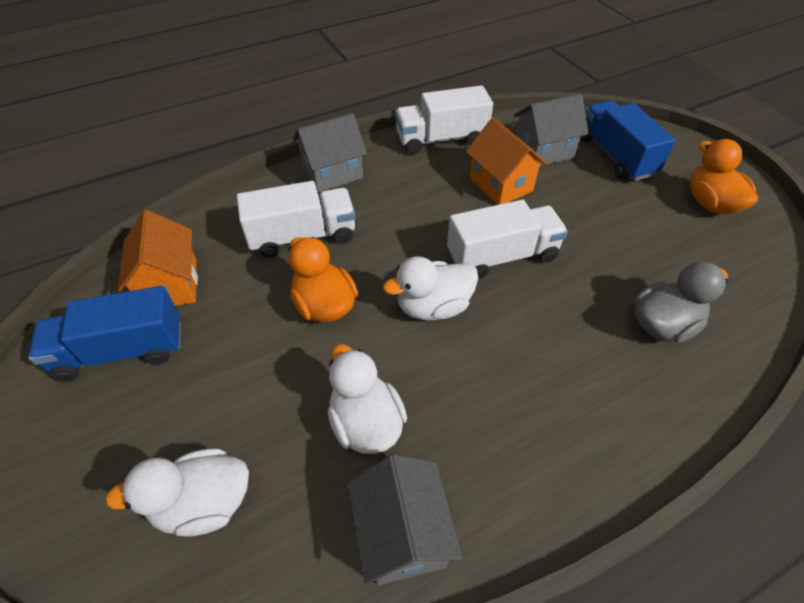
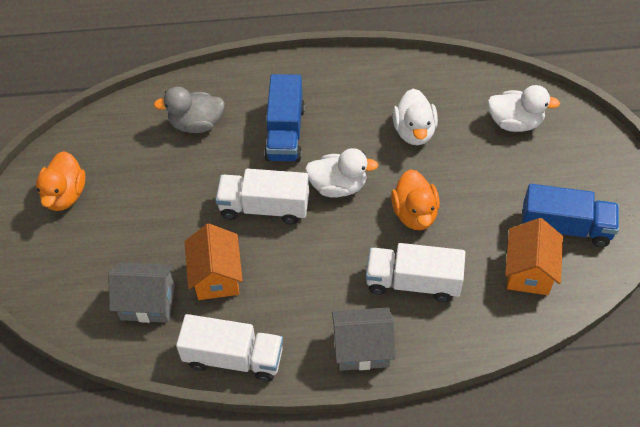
camera: 155 degrees left, 5 degrees up
(402, 534) = (415, 78): grey house -> none
(615, 156) = (89, 271): blue truck -> blue truck (285, 133)

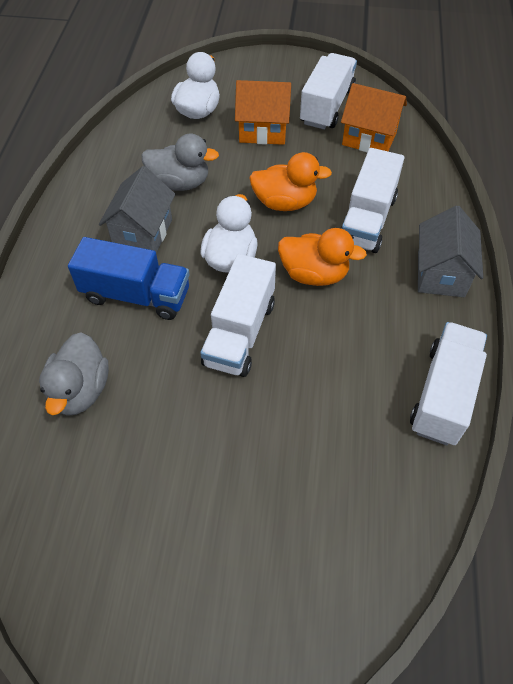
camera: 80 degrees left, 0 degrees up
(65, 195) = (142, 590): orange duck -> orange duck (314, 274)
(147, 303) = (354, 485): grey house -> grey house (143, 233)
(216, 276) = (328, 397): orange house -> orange house (263, 131)
(414, 131) = (180, 183): white duck -> grey duck
(565, 227) = (327, 106): blue truck -> white truck

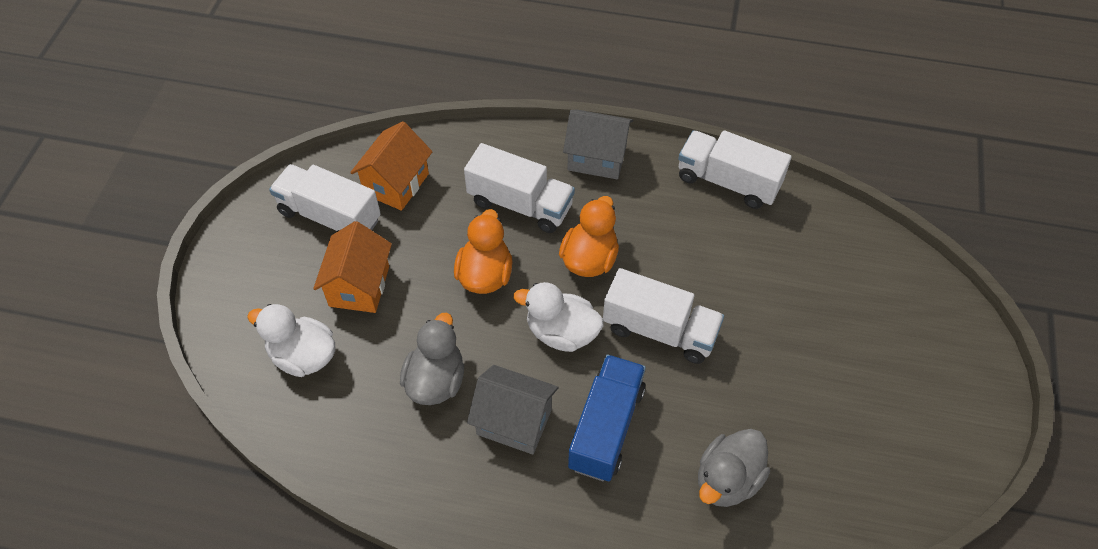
camera: 85 degrees left, 0 degrees up
(80, 390) = (727, 480): grey duck -> grey duck turned 120 degrees clockwise

